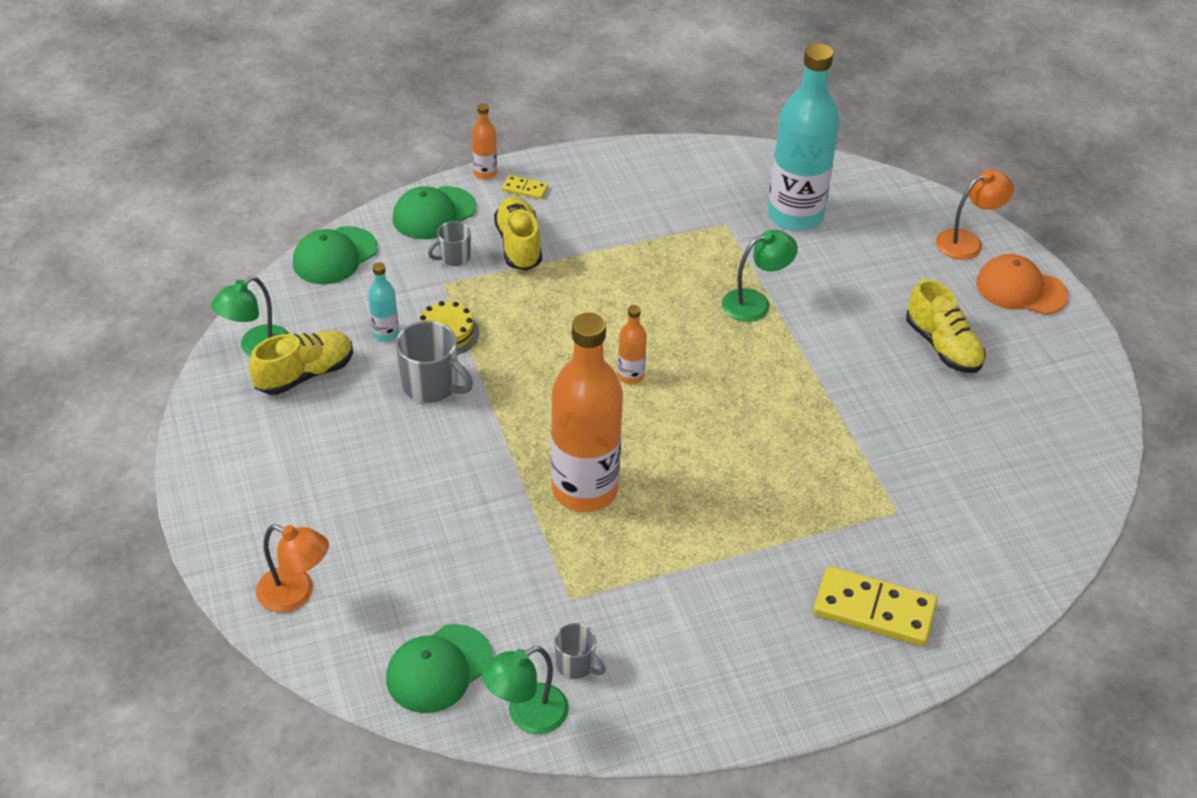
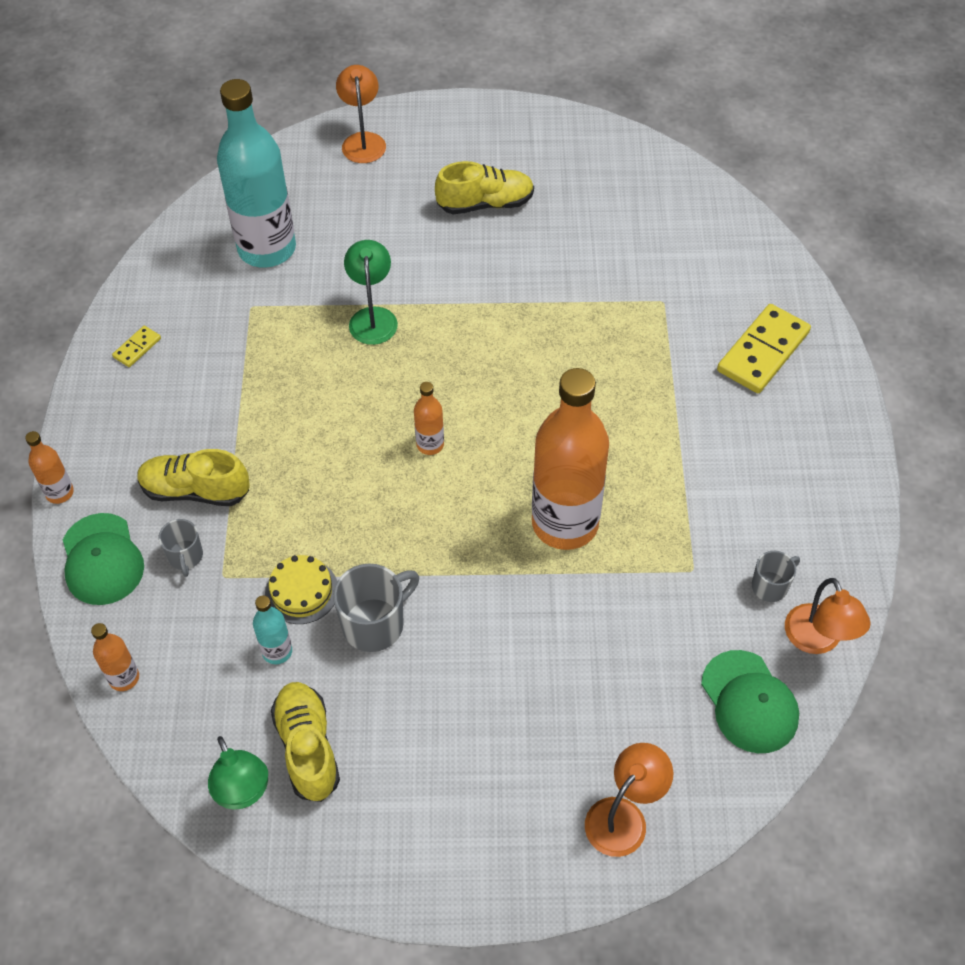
camera: 70 degrees left, 10 degrees up
(334, 256) = (124, 678): green cap -> orange bottle
(525, 189) = (107, 462): yellow domino -> yellow domino (137, 348)
(527, 715) = (817, 640): green lamp -> orange lamp
(1020, 289) = (438, 128): orange cap -> none

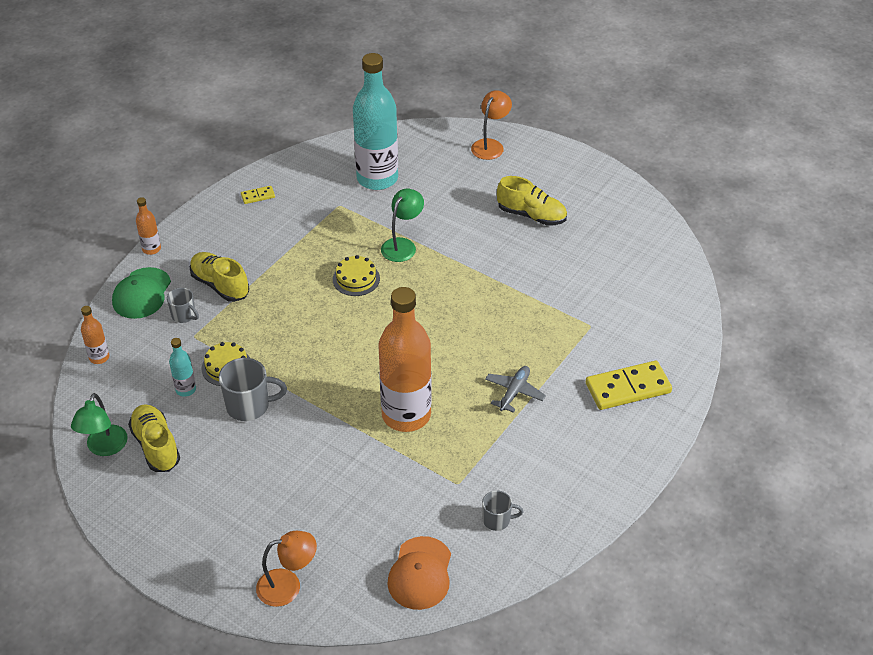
camera: 35 degrees right, 10 degrees down
(185, 556) = (184, 315): grey mug -> grey mug turned 75 degrees counterclockwise
(307, 747) = (156, 446): yellow shoe -> yellow shoe turned 45 degrees counterclockwise
(356, 389) = (356, 279): none -> yellow cake
(430, 444) = (369, 330): orange bottle -> none
(654, 425) = (514, 392): none -> grey plane
(749, 702) = (420, 573): green cap -> orange cap
(817, 640) = (496, 566): orange lamp -> none

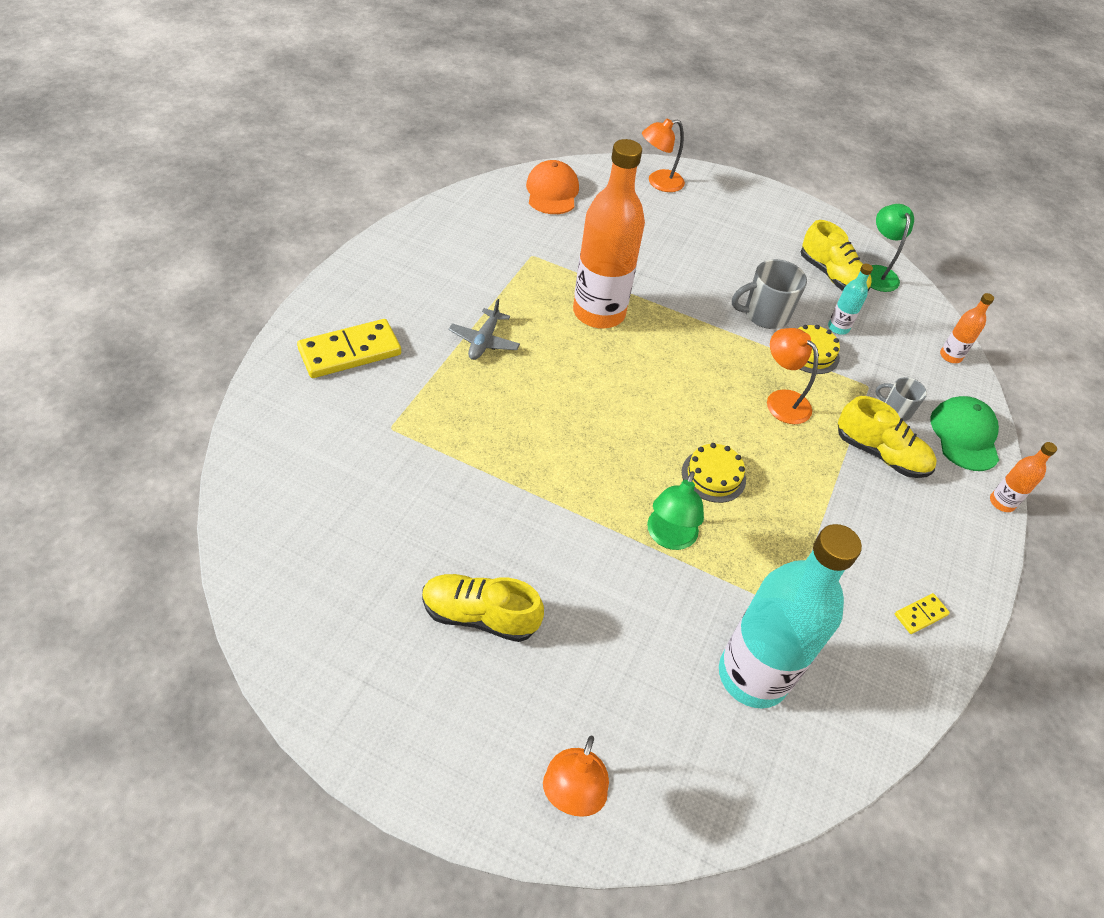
camera: 165 degrees right, 5 degrees up
(276, 328) = (781, 400): none -> orange lamp
(497, 520) = (490, 229): grey mug -> none

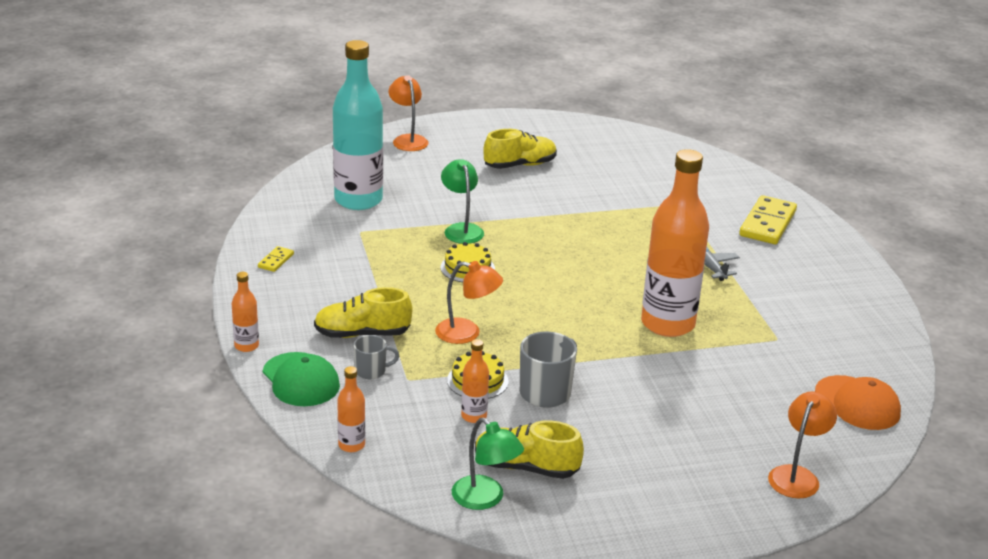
camera: 145 degrees right, 20 degrees down
(838, 328) = (474, 416): turquoise bottle -> orange bottle

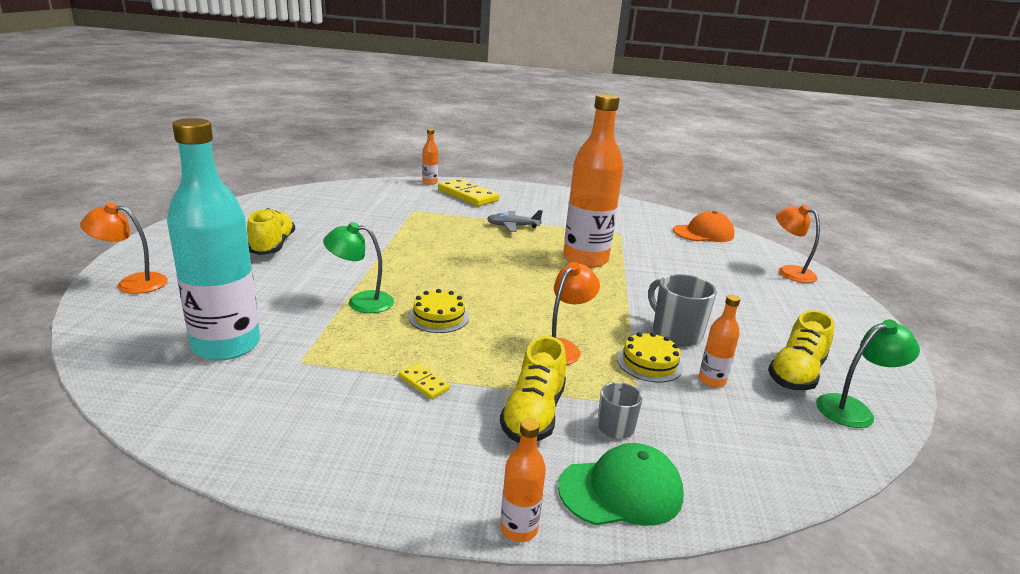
camera: 70 degrees left, 5 degrees down
(276, 261) = (308, 446): yellow domino -> yellow domino (424, 383)
(351, 445) = (769, 478): orange bottle -> orange bottle (430, 182)

